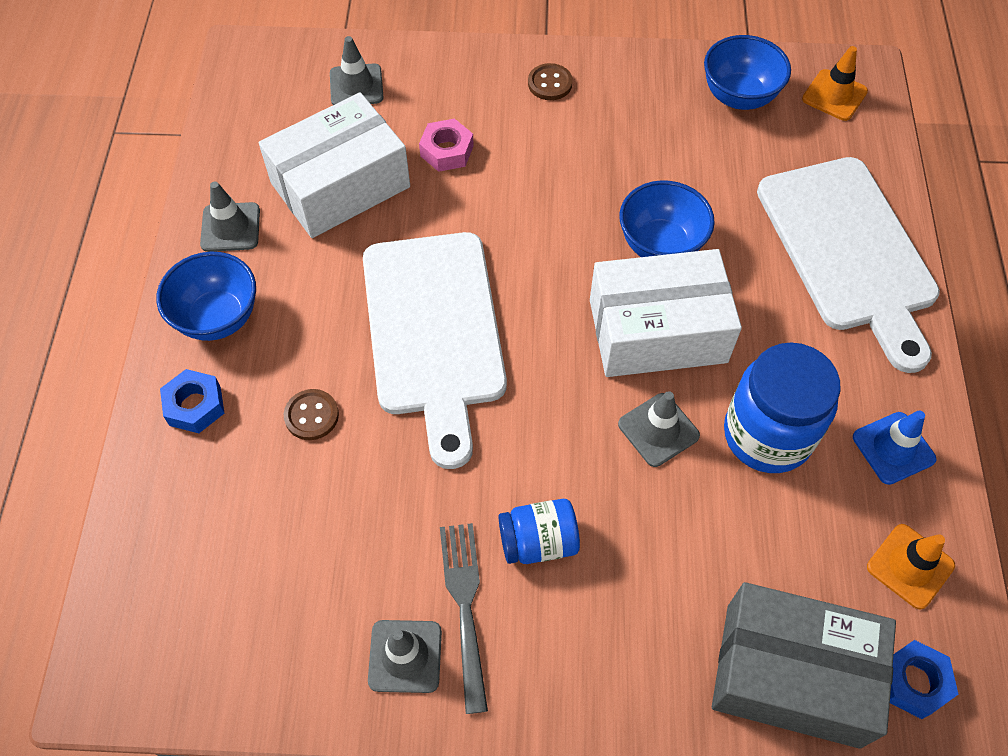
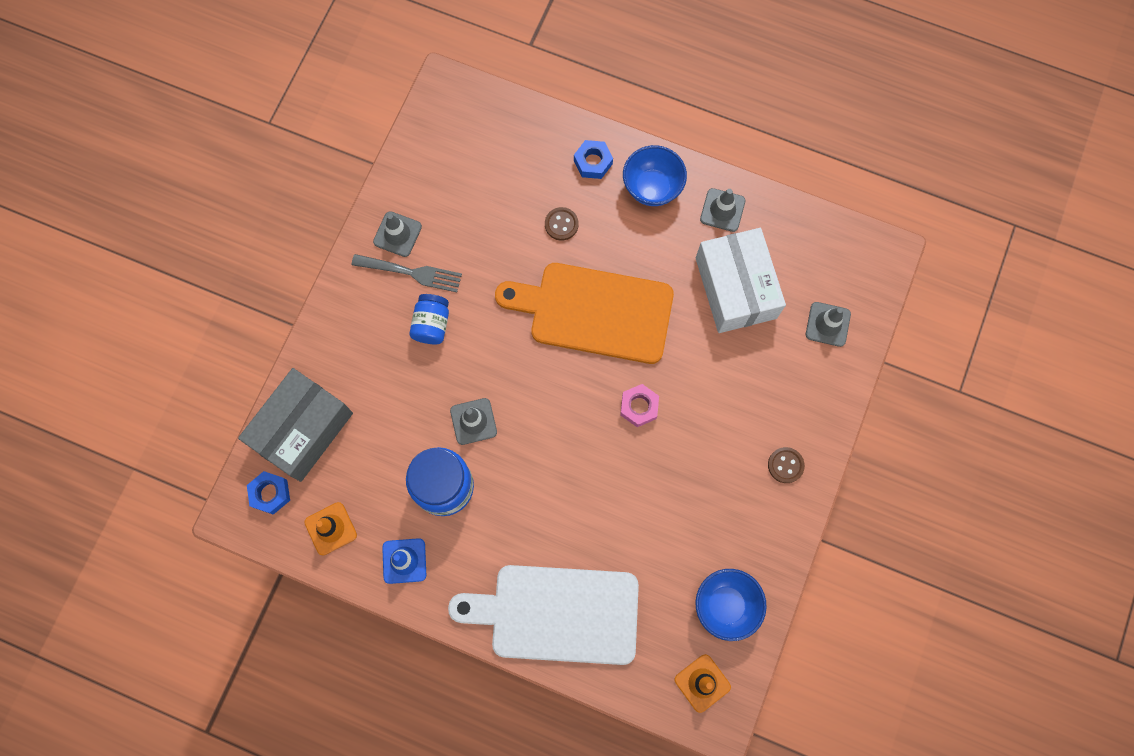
camera: 110 degrees right, 15 degrees up
(433, 332) = (594, 311): white cutting board -> orange cutting board
(447, 151) = (743, 368): pink nut -> pink nut (639, 407)
(657, 331) = (543, 451): white box -> none
(660, 245) = (609, 483): blue bowl -> none

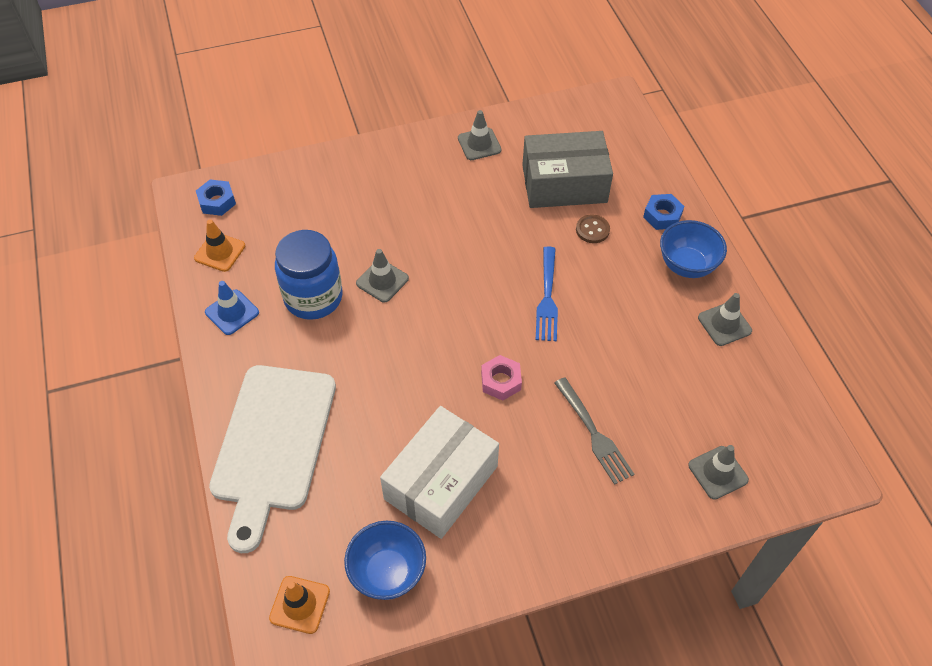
camera: 50 degrees right, 20 degrees down
(302, 429) = (281, 188): grey box -> grey box (564, 184)
(410, 273) = (458, 169): grey fork -> grey fork (593, 433)
(432, 324) = (432, 207): blue jar -> none
(556, 613) = (272, 444): white cutting board -> white cutting board turned 135 degrees counterclockwise
(594, 311) = (547, 297): orange cutting board -> blue fork
(735, 288) = (671, 379): white box -> white box (441, 482)
(785, 465) = (559, 530): brown button -> none

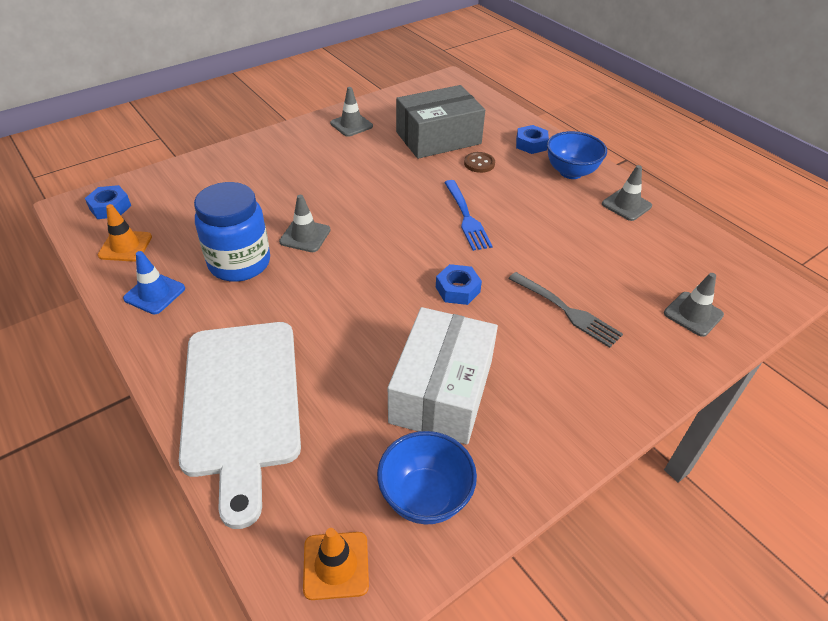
camera: 20 degrees left, 10 degrees down
(501, 381) = (457, 289): pink nut -> blue nut

